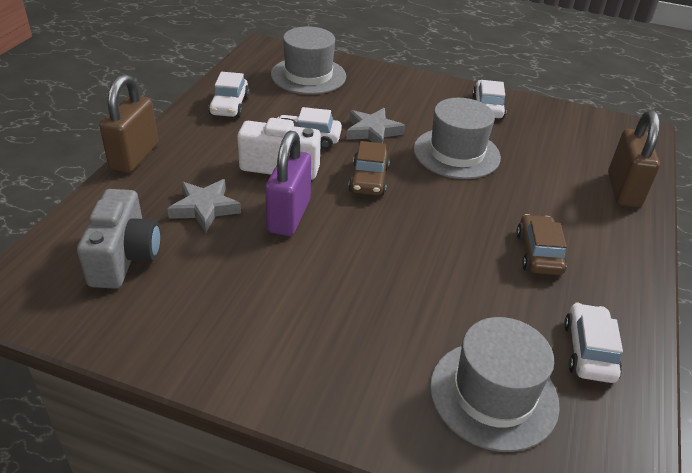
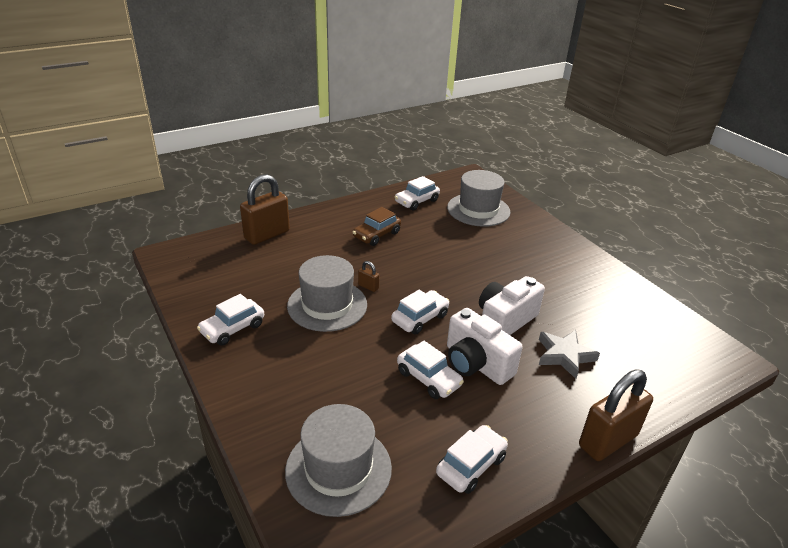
camera: 140 degrees left, 5 degrees down
(125, 257) = (640, 346): grey camera -> none
(289, 216) = (504, 321): purple padlock -> white camera
(368, 180) = (420, 318): brown car -> white car
(373, 131) = (364, 356): grey star -> none
(451, 186) = (368, 287): none -> brown padlock

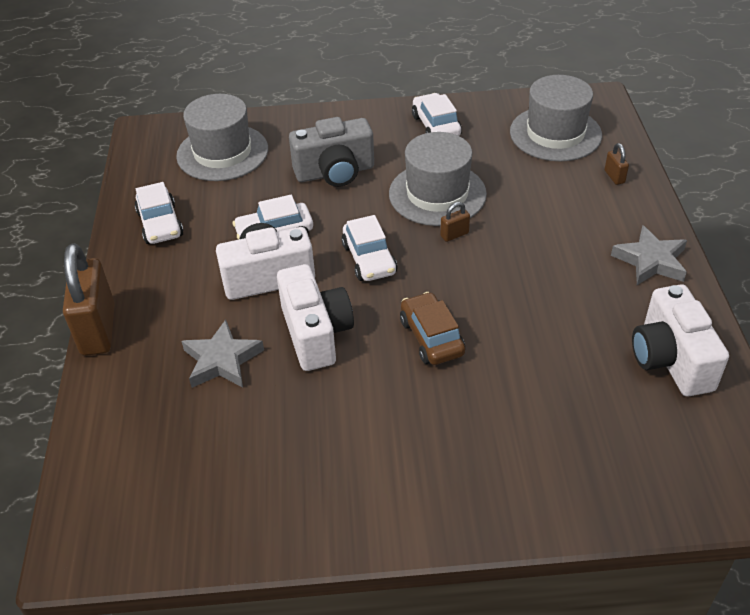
camera: 120 degrees right, 10 degrees up
(267, 235) = (614, 177): brown padlock -> brown padlock, size x0.42
(329, 370) = (335, 172): none -> grey camera
(344, 214) = (651, 261): none -> grey star
(376, 235) = (576, 277): brown car -> brown car (431, 337)
(416, 201) = (670, 360): white car -> white camera
(478, 210) = (615, 437): grey hat -> grey hat (555, 133)

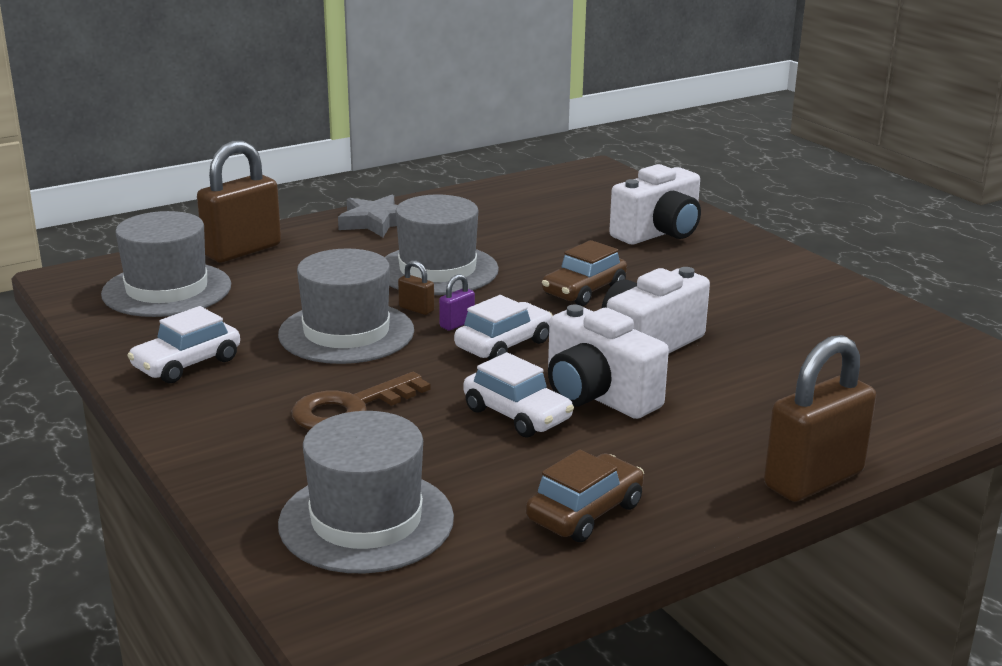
camera: 120 degrees left, 20 degrees down
(160, 224) = (585, 512): white car -> brown car
(222, 360) = (747, 383): grey star -> none
(335, 172) = (350, 408): grey camera -> brown key
(417, 247) = (457, 324): none -> purple padlock
(522, 266) = (437, 270): none -> grey hat
(614, 177) = (242, 251): brown padlock -> brown padlock, size x2.37
(670, 360) = (500, 204): white camera -> white camera (659, 233)

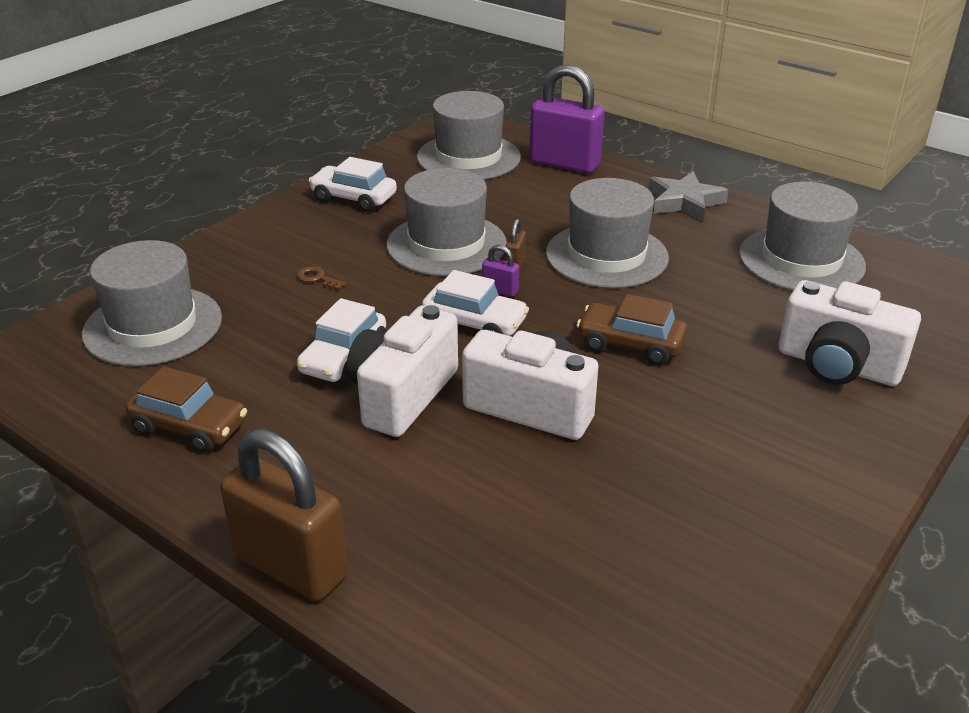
camera: 70 degrees right, 10 degrees up
(242, 251) = (564, 164): brown padlock -> purple padlock
(350, 408) = (317, 278): brown key -> brown key, size x0.45
(511, 207) = (801, 260): none -> grey hat

